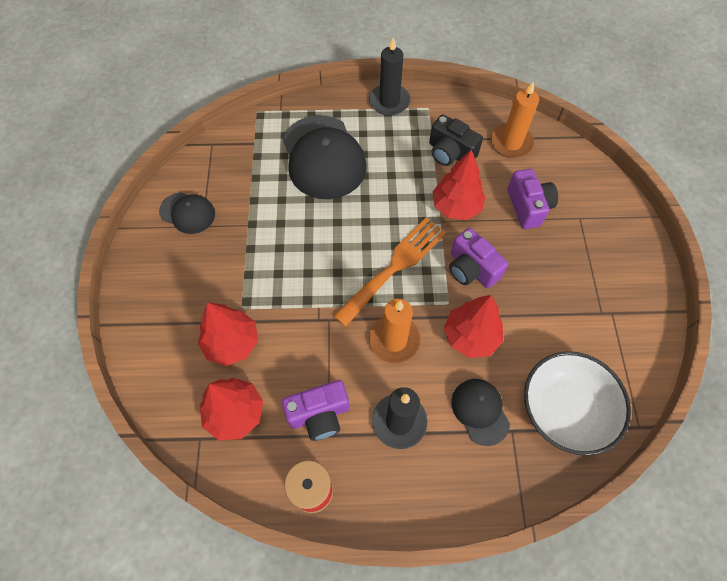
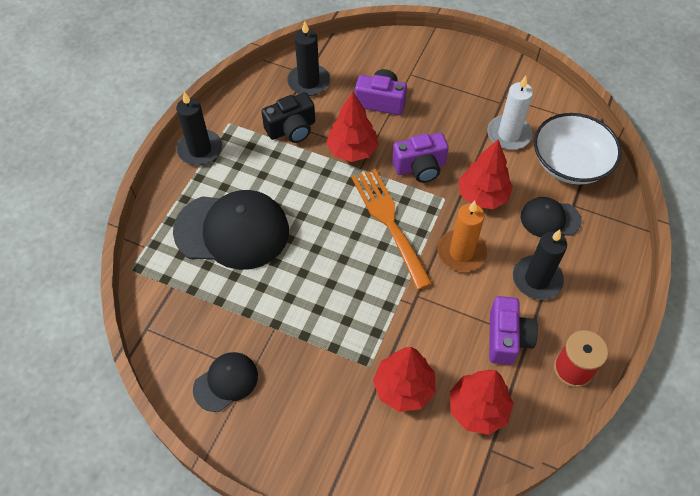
camera: 65 degrees left, 5 degrees down
(511, 143) = (308, 82): orange candle -> black candle
(564, 334) = (508, 134): none -> white candle

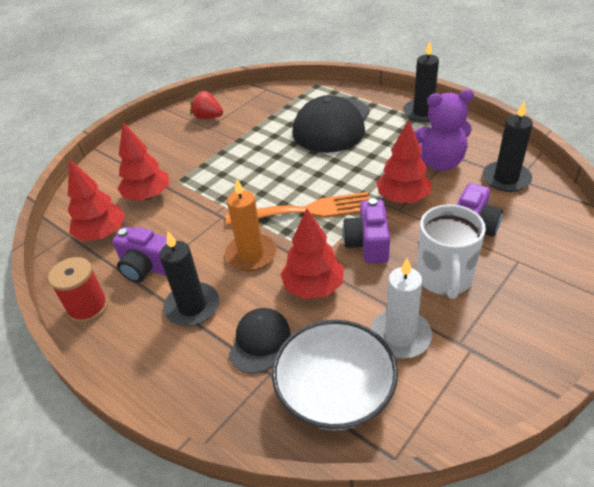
camera: 110 degrees right, 15 degrees down
(226, 382) = (208, 117): black cap -> red strawberry
(292, 129) = (439, 162): black camera -> purple teddy bear
(443, 114) = (444, 278): none -> white mug

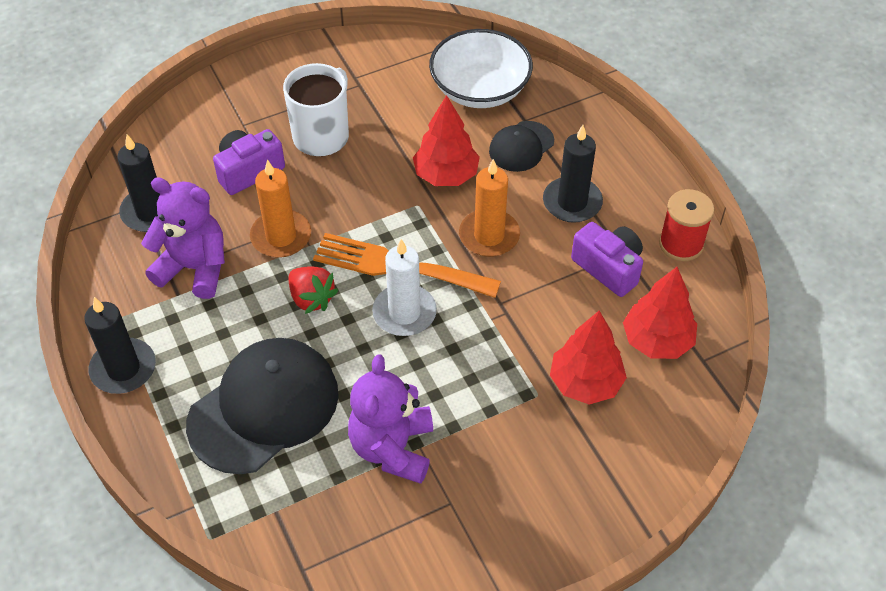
camera: 160 degrees left, 10 degrees up
(208, 117) = (440, 533): red strawberry -> red strawberry (311, 298)
(250, 134) = (392, 448): none -> purple teddy bear
(368, 244) = (362, 197): purple camera -> none
(400, 336) = (401, 106): white candle -> white candle (404, 313)
(402, 198) = (281, 236): red tree -> orange candle

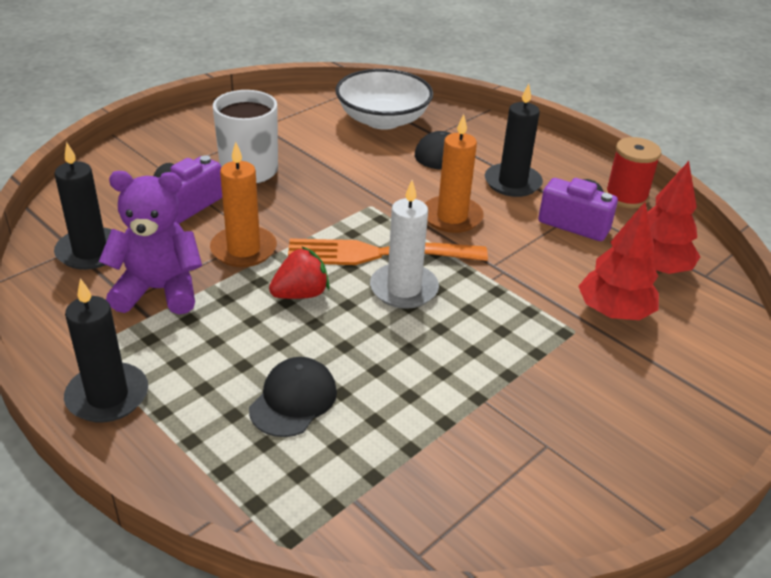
camera: 20 degrees left, 15 degrees down
(264, 408) = (293, 400): black cap -> black cap, size x0.52
(311, 298) = (300, 294): red strawberry -> red strawberry turned 60 degrees counterclockwise
(392, 448) = (456, 407): purple teddy bear -> none
(446, 175) = (385, 180): red tree -> none

